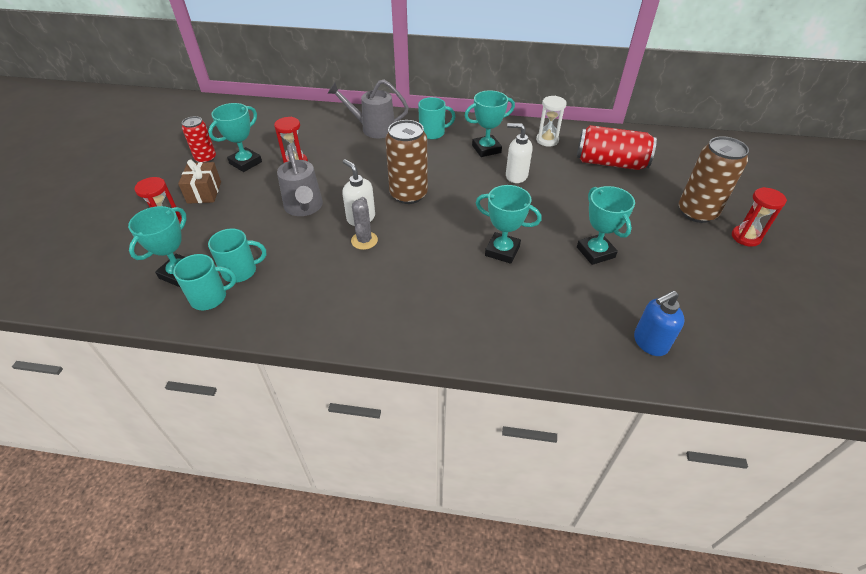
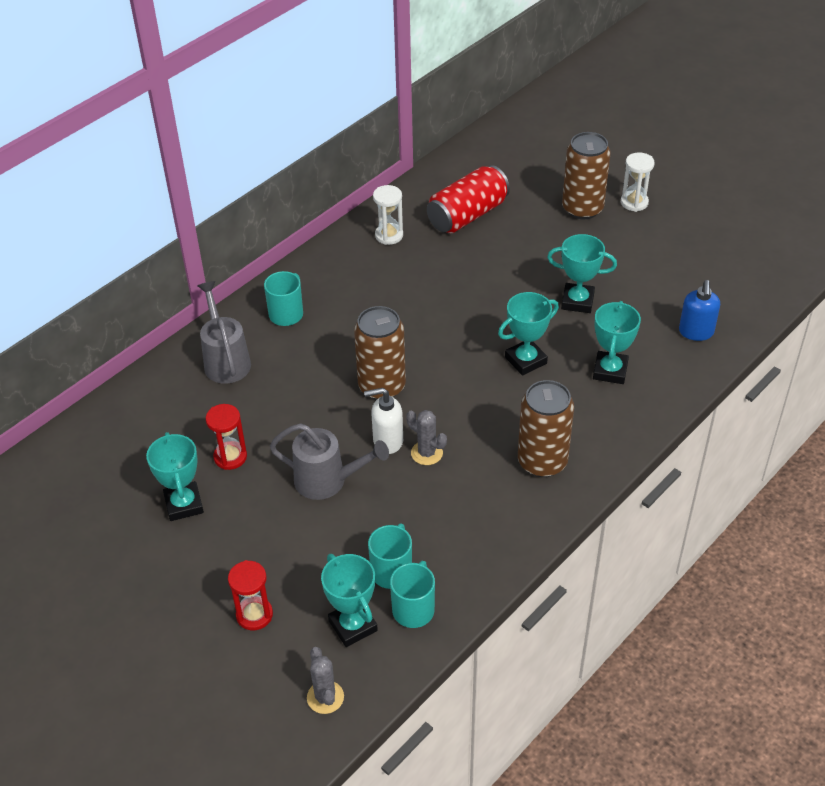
camera: 55 degrees left, 0 degrees up
(109, 288) = (325, 697): none -> grey cactus
(204, 192) = (212, 563): brown gift -> none
(206, 158) = (134, 541): red can -> none
(373, 129) = (225, 360): grey watering can -> grey watering can turned 120 degrees clockwise
(405, 305) = (542, 461): none -> brown can
(486, 149) = (359, 288): turquoise trophy -> turquoise trophy (610, 371)
(516, 176) = (426, 291): white soap dispenser -> none
(745, 237) = (634, 202): red hourglass -> white hourglass

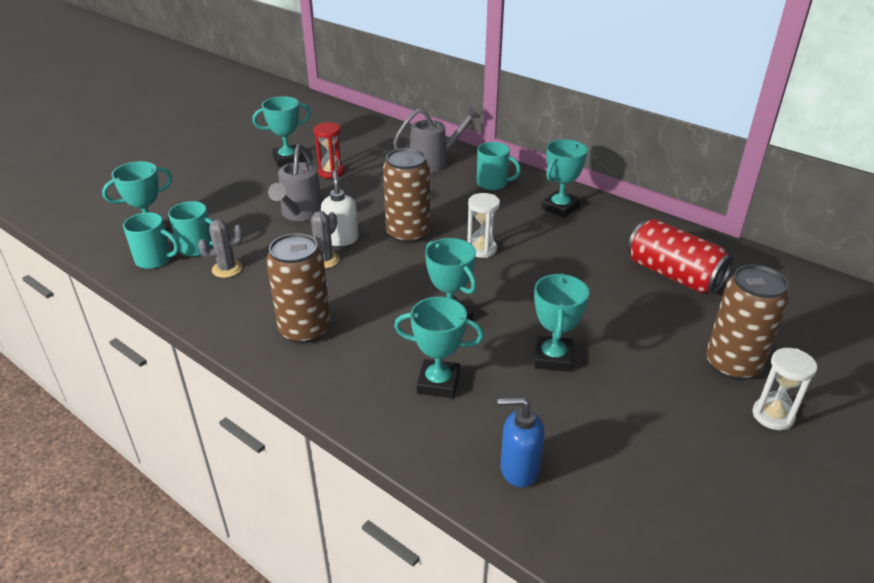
camera: 85 degrees right, 10 degrees down
(254, 615) = (178, 192): red hourglass -> none
(325, 697) = (93, 225): grey cactus -> grey cactus (227, 269)
(346, 269) = (560, 208): none -> turquoise trophy
(389, 235) = (618, 228): white hourglass -> white hourglass (482, 249)

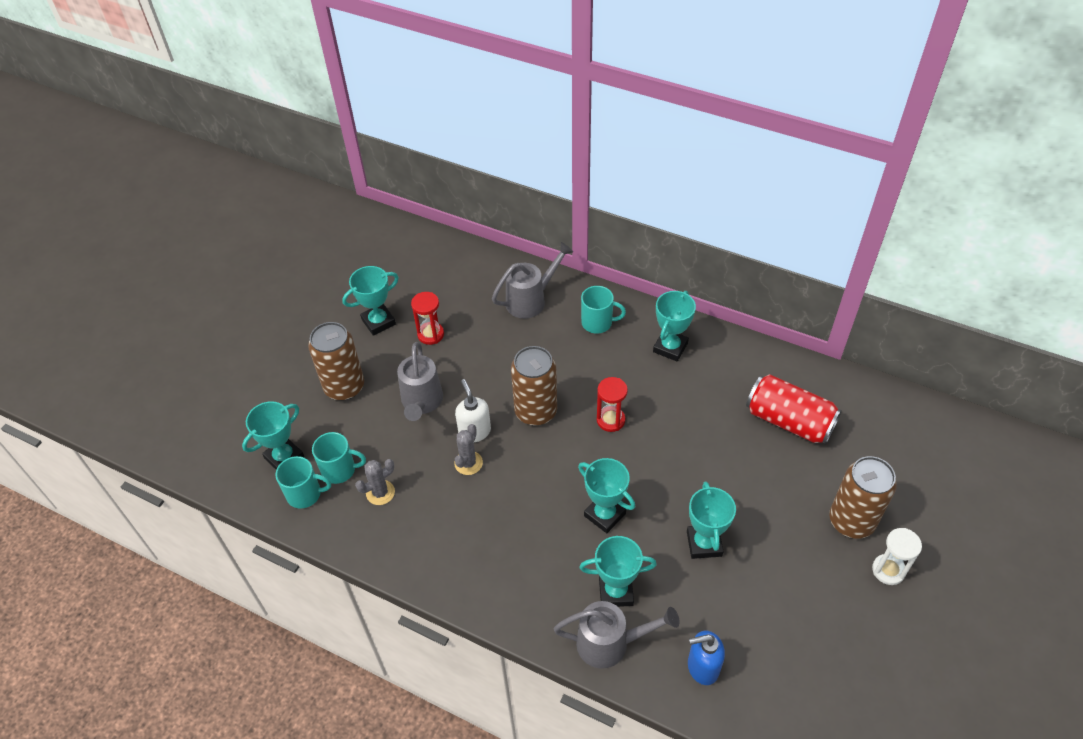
camera: 10 degrees left, 15 degrees up
(305, 330) = (481, 555): brown can -> brown can (344, 387)
(416, 427) = (611, 643): none -> grey watering can
(482, 249) = (610, 420): white hourglass -> red hourglass

